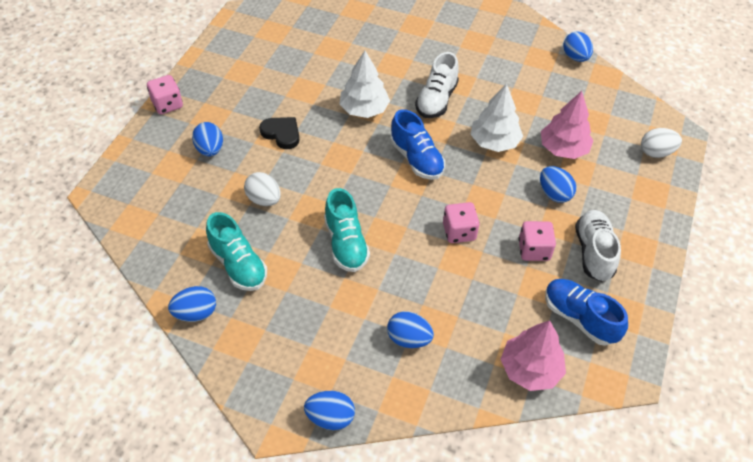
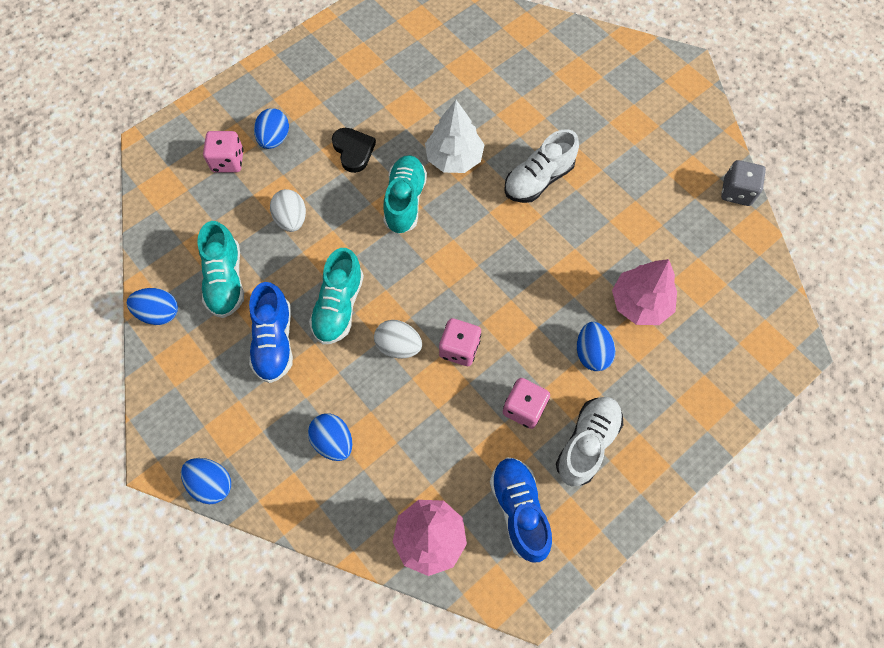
camera: 30 degrees right, 15 degrees up
(167, 104) = (265, 69): pink dice -> pink dice (228, 161)
(347, 152) = (405, 201): none -> turquoise shoe
(416, 159) = (471, 242): blue shoe -> blue shoe (274, 341)
(494, 142) = (568, 259): white tree -> none
(575, 57) = (736, 192): blue egg -> grey dice
(656, 152) = (747, 357): white egg -> white egg (398, 346)

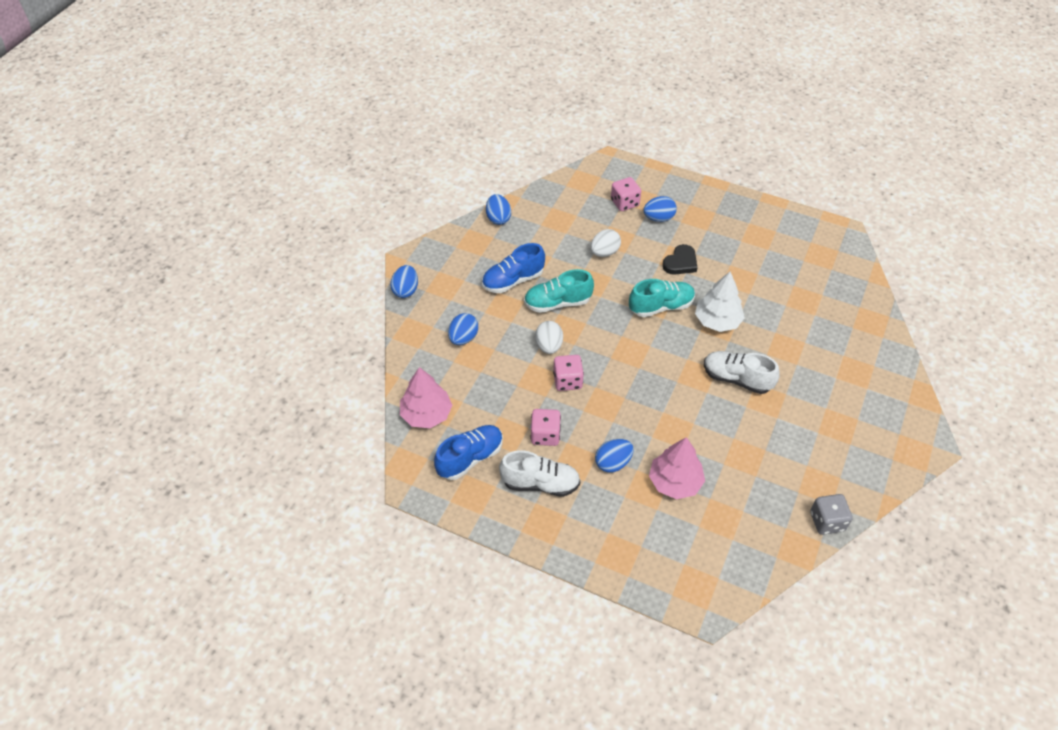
camera: 65 degrees right, 15 degrees down
(226, 280) = (539, 239): turquoise shoe -> none

